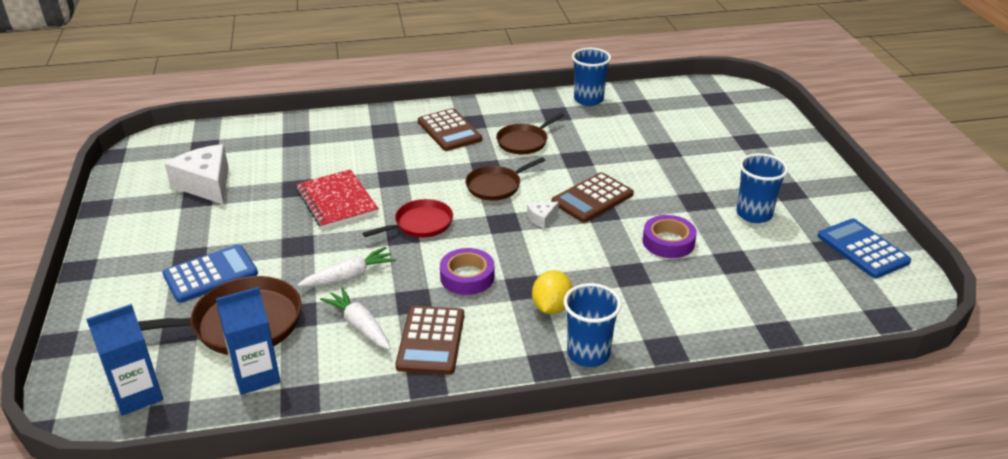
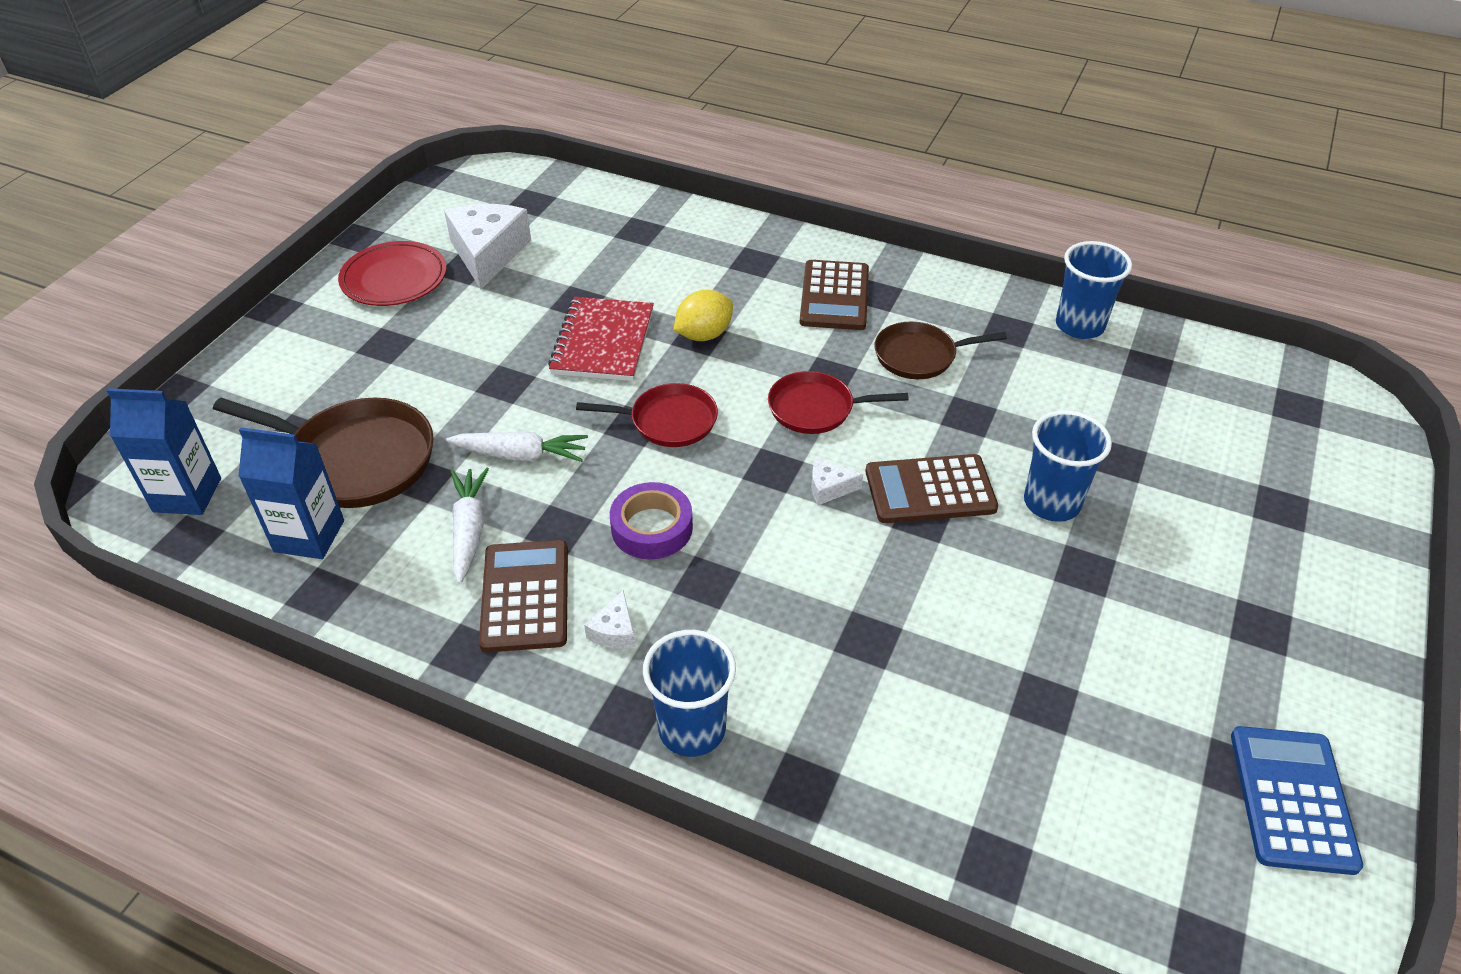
camera: 35 degrees right, 10 degrees up
(153, 221) = (394, 279): none -> red plate
(210, 274) = (385, 377): blue calculator -> none
(431, 340) = (525, 596): brown calculator -> brown calculator turned 135 degrees clockwise
(496, 186) = (815, 408): brown pan -> red pan
(500, 332) = (614, 631): none -> white cheese
(551, 307) = (712, 631): yellow lemon -> yellow lemon (704, 335)
(668, 242) = (973, 616): purple tape -> none
(754, 214) = (1158, 638): blue cup -> blue cup (1052, 503)

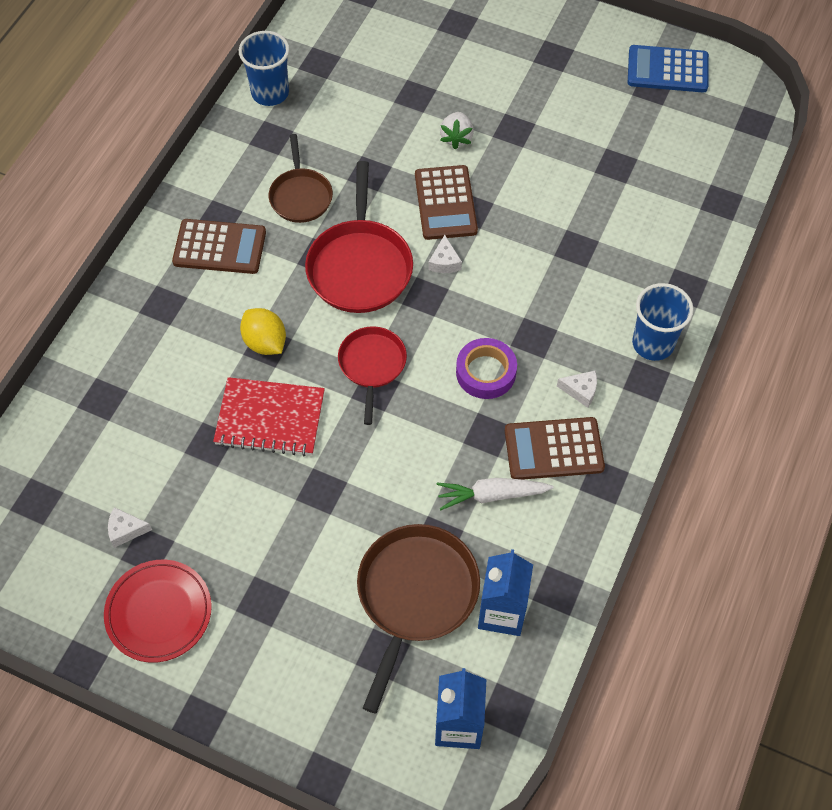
camera: 90 degrees left, 15 degrees up
(488, 254) = (126, 530): white cheese -> white cheese, size x0.45
(521, 455) = (410, 468): white carrot -> none
(815, 408) = (360, 266): red pan -> red pan, size x1.62
(1052, 503) = (456, 137): blue cup -> white strawberry

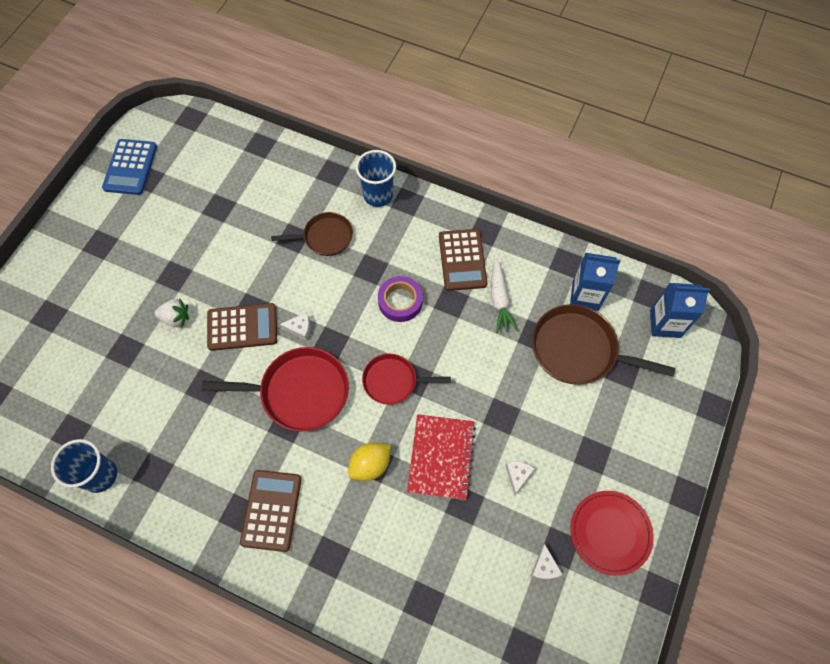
camera: 90 degrees left, 5 degrees up
(300, 196) = (223, 442): brown pan -> brown pan (325, 237)
(581, 391) = (416, 241): white cheese -> white cheese (517, 475)

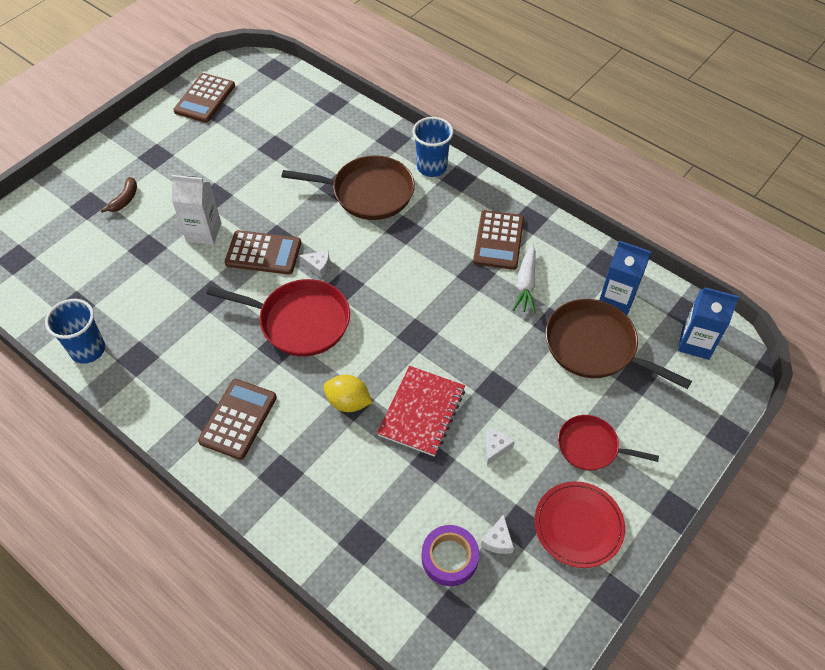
camera: 15 degrees right, 10 degrees down
(84, 300) = (125, 199): none -> brown banana
(130, 167) = (205, 98): blue calculator -> brown calculator
(176, 318) = (203, 232): white strawberry -> white carton
(325, 237) = (368, 193): brown pan -> brown pan, size x1.62
(370, 465) = (348, 402): yellow lemon -> yellow lemon turned 45 degrees clockwise
(393, 381) = (395, 332): red pan -> red pan (591, 446)
(400, 301) = (424, 263): purple tape -> purple tape (449, 558)

